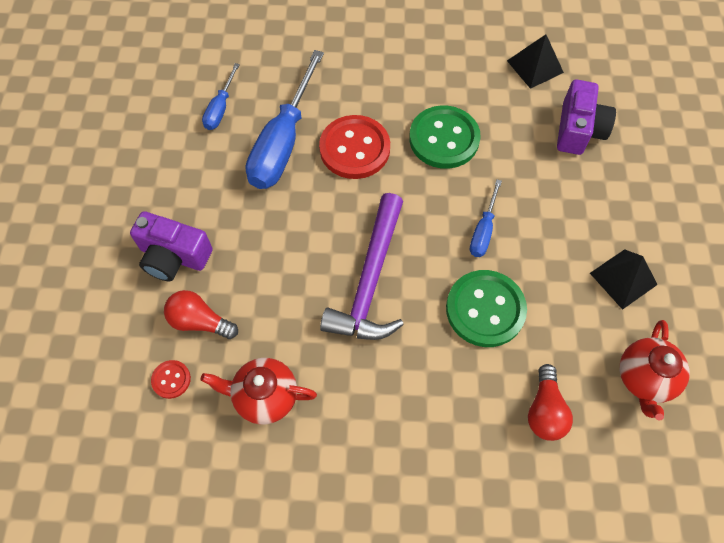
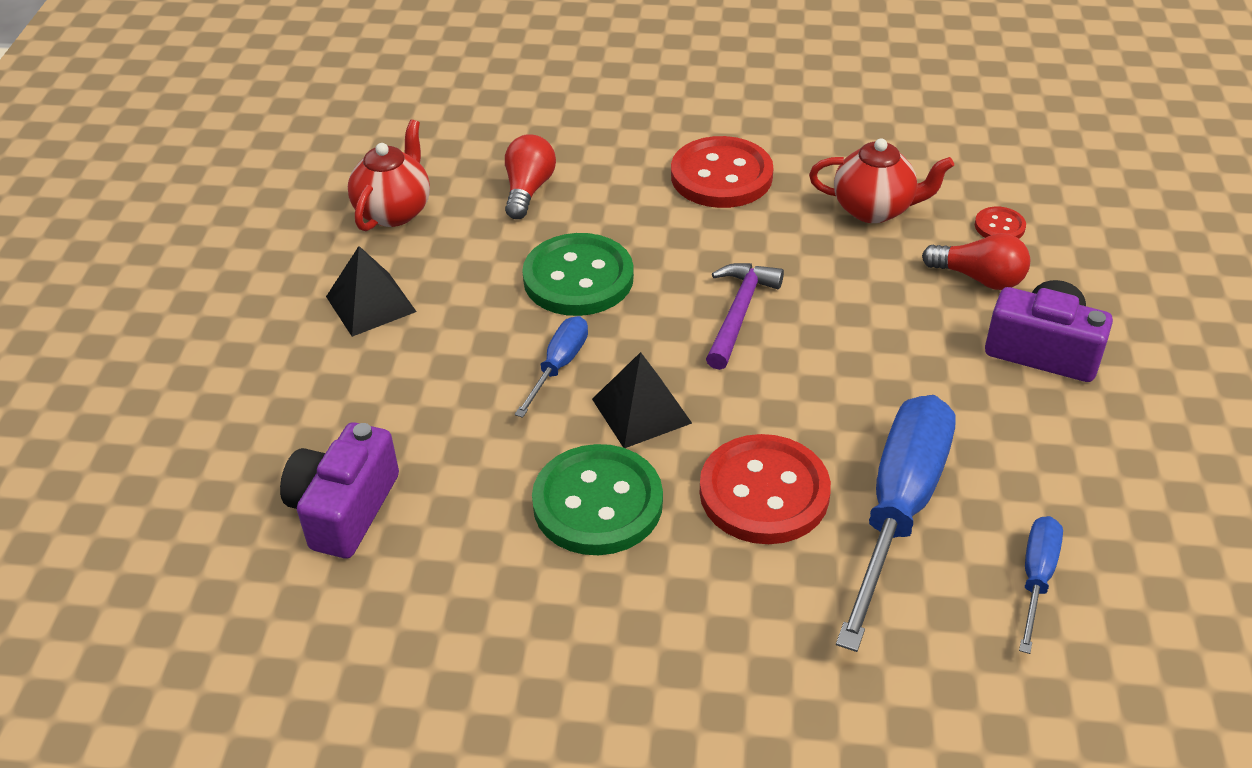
camera: 175 degrees left, 20 degrees down
(370, 280) = (739, 313): purple hammer -> purple hammer, size x0.63
(387, 436) = (721, 176): none -> red button
(535, 66) = (379, 640): black pyramid -> black pyramid (641, 411)

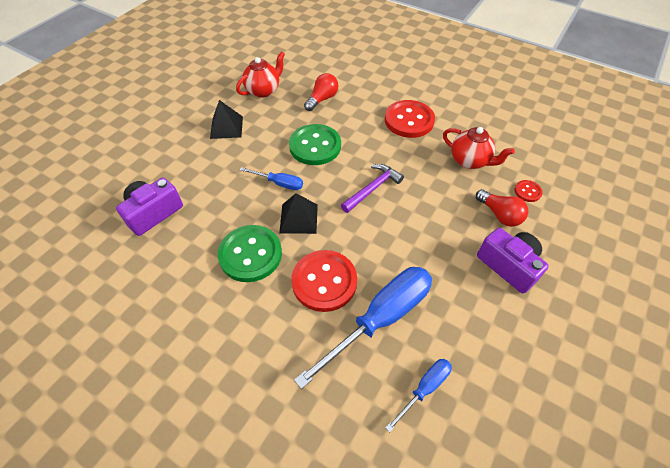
camera: 25 degrees right, 10 degrees up
(559, 366) = (279, 183): blue screwdriver -> blue screwdriver turned 60 degrees clockwise

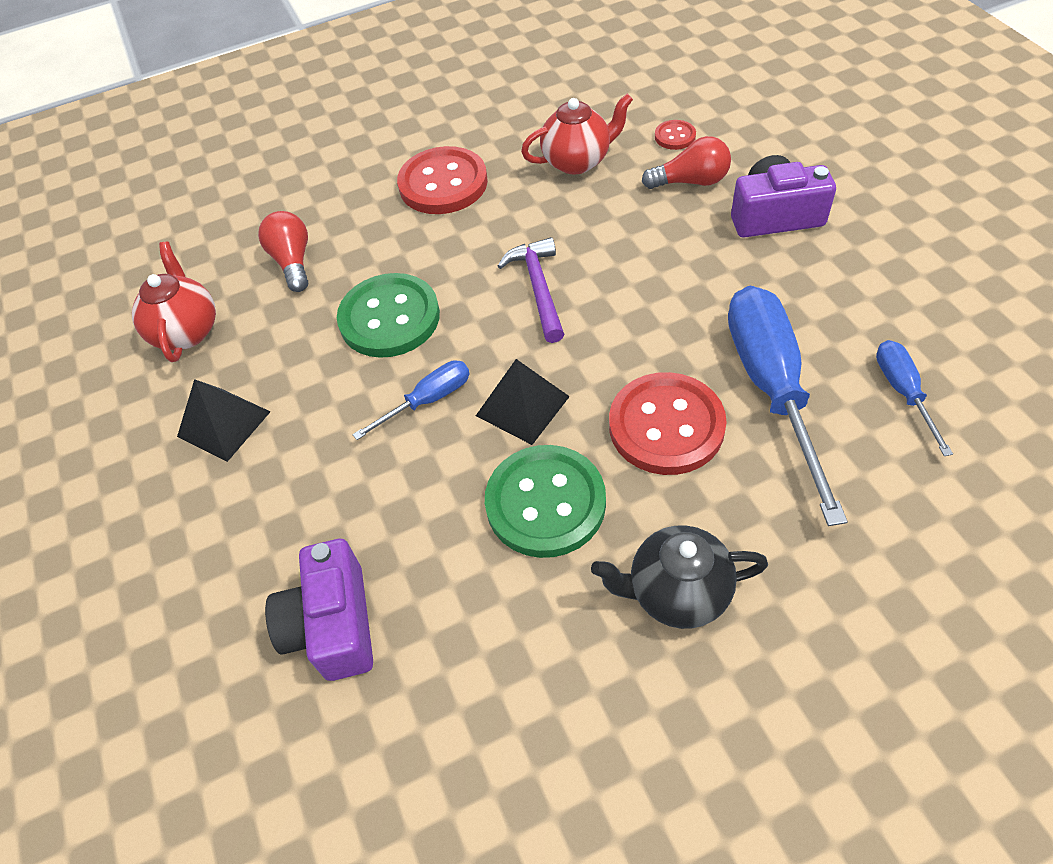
camera: 50 degrees left, 0 degrees up
(230, 331) = (677, 592): none -> black teapot

